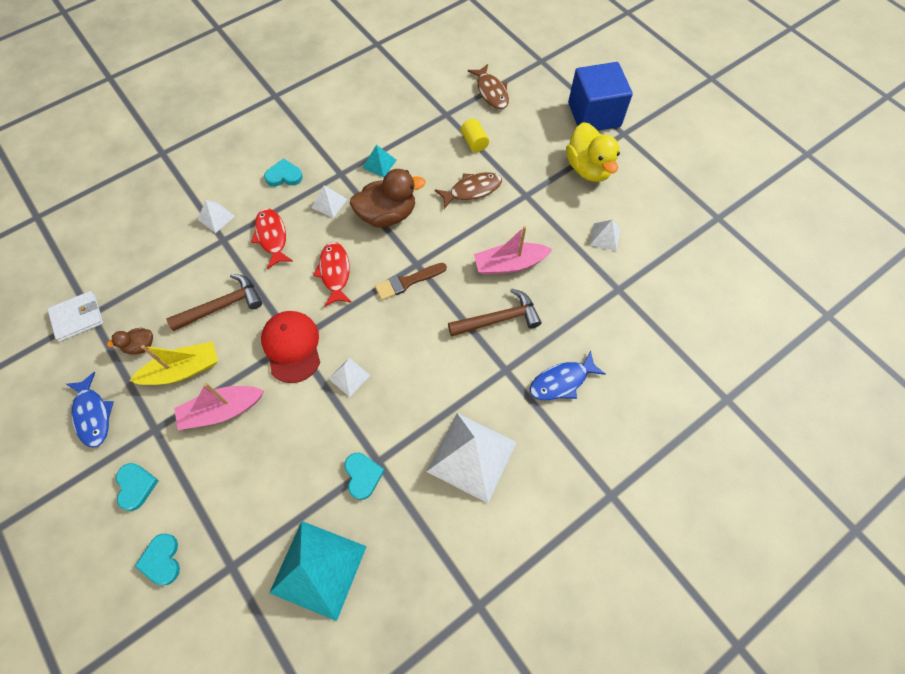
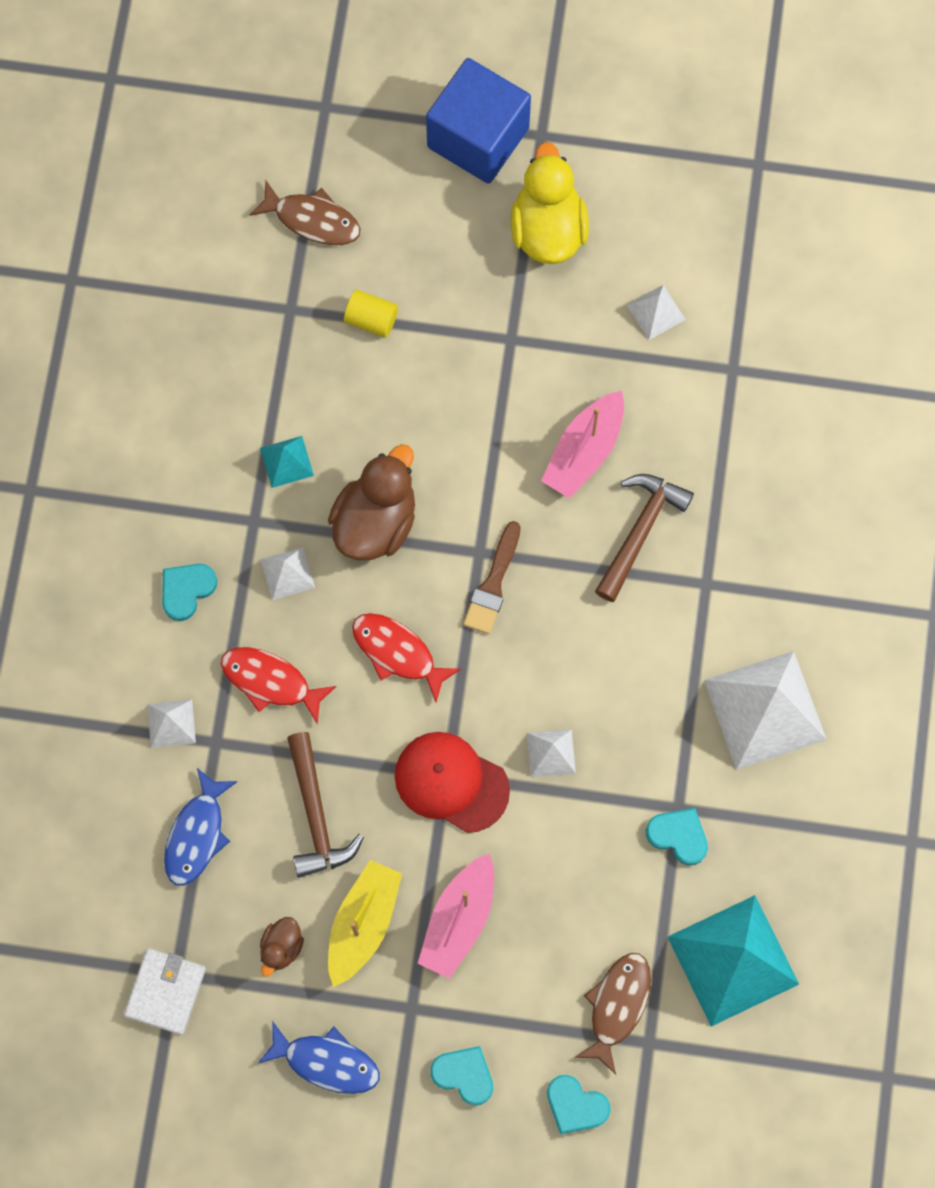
camera: 45 degrees left, 10 degrees up
(222, 305) = (316, 815): brown hammer -> brown hammer turned 150 degrees clockwise
(472, 190) = (440, 392): brown fish -> brown fish (617, 1006)
(561, 381) = (776, 540): blue fish -> blue fish (197, 834)
(588, 168) = (548, 229): yellow duck -> yellow duck turned 120 degrees counterclockwise

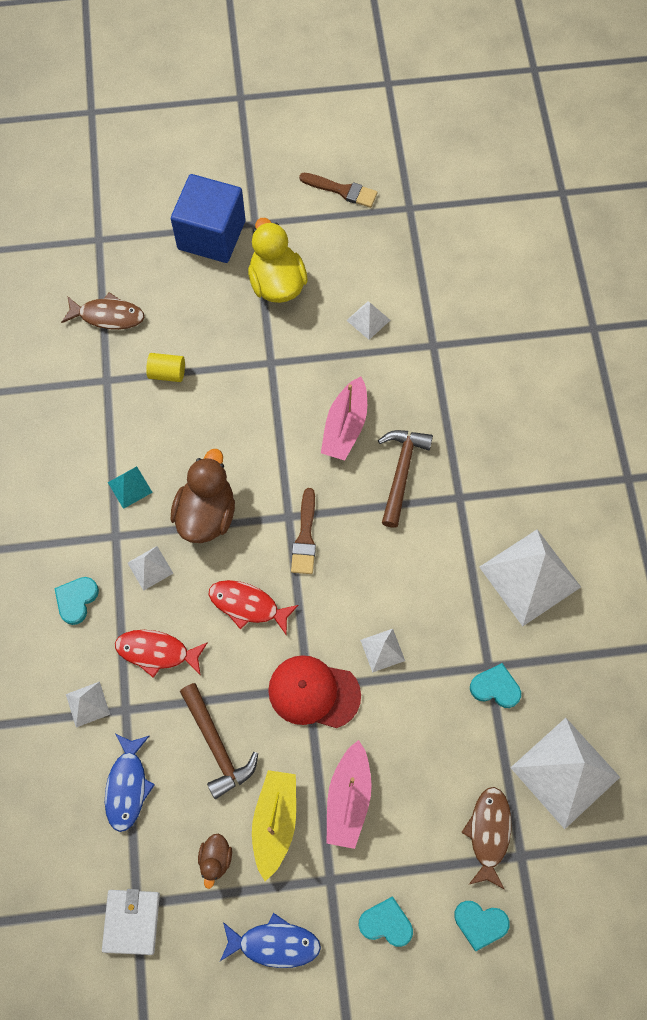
camera: 15 degrees left, 5 degrees down
(673, 116) = (342, 190): none -> brown brush
(733, 960) = (565, 772): turquoise pyramid -> white pyramid

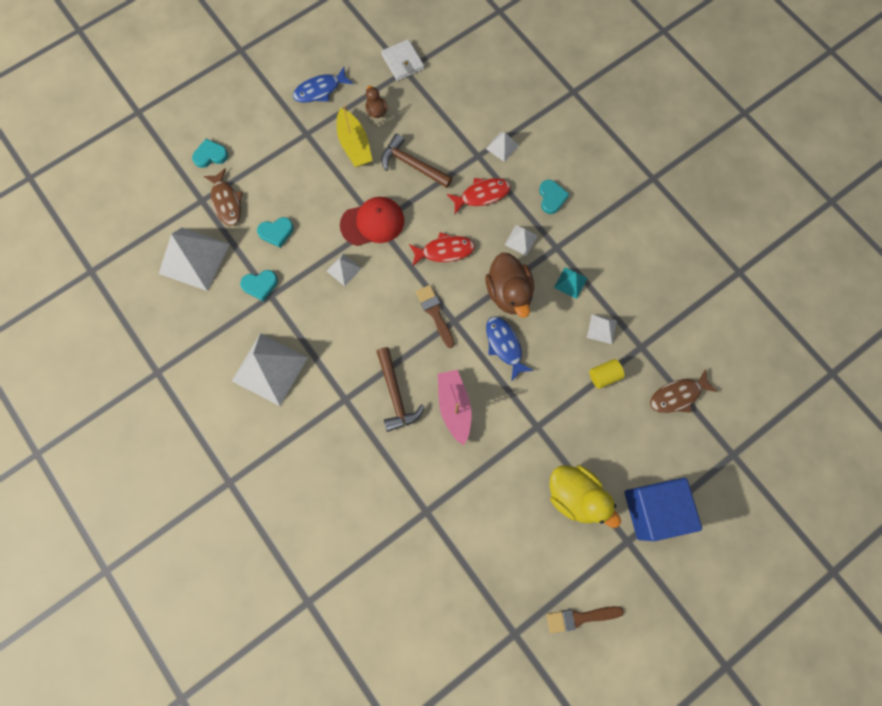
camera: 150 degrees right, 5 degrees up
(127, 786) = (449, 119): blue fish -> blue fish (504, 345)
(348, 798) = (319, 177): pink boat -> none
(368, 320) = (487, 504): white pyramid -> white pyramid (601, 329)
(386, 923) = (264, 129): turquoise heart -> turquoise heart (276, 232)

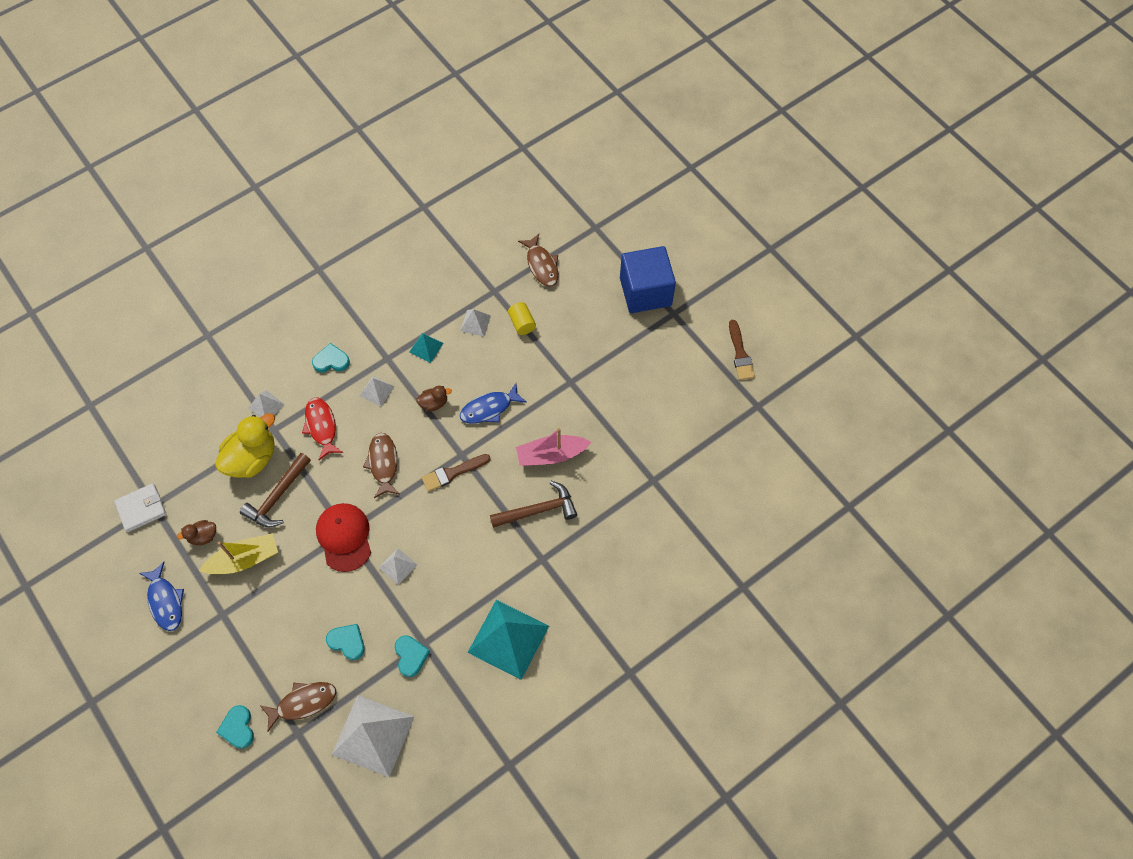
camera: 90 degrees left, 10 degrees down
(270, 369) = (508, 639): white pyramid -> turquoise pyramid
(276, 232) = (347, 642): turquoise heart -> turquoise heart turned 45 degrees counterclockwise
(444, 251) = (383, 463): red fish -> brown fish
(509, 293) = (434, 403): brown duck -> brown duck, size x0.49
(575, 496) = (635, 352): yellow duck -> yellow duck (252, 458)

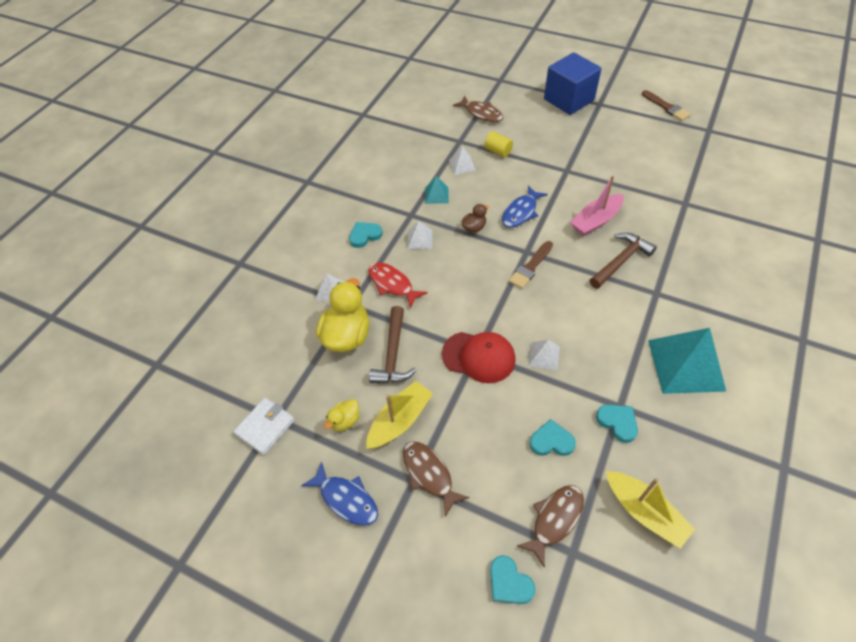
camera: 25 degrees left, 10 degrees down
(203, 536) = (345, 421): brown duck -> yellow duck
(344, 537) = (479, 357): red cap -> red cap turned 150 degrees clockwise
(373, 735) = (644, 512): white pyramid -> yellow boat
(383, 463) = (467, 286): brown fish -> brown fish (429, 474)

